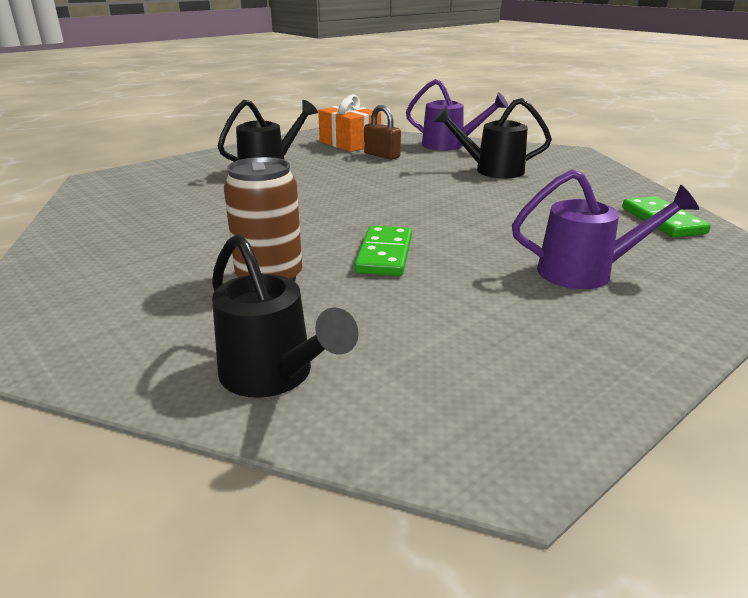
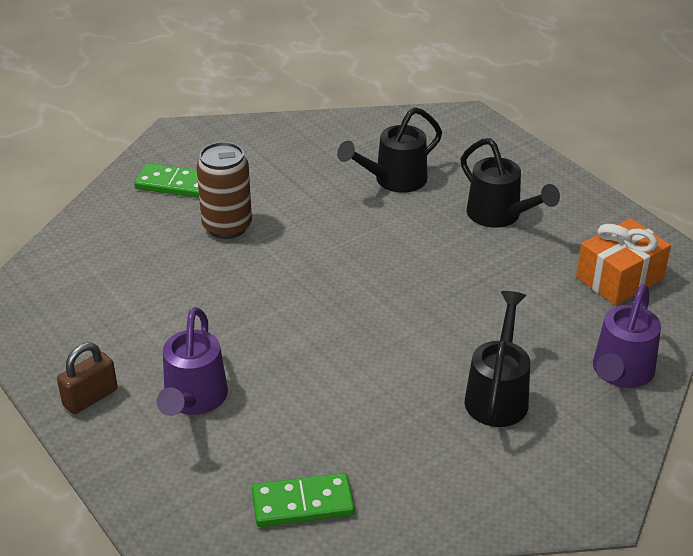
camera: 95 degrees right, 10 degrees up
(273, 375) = (104, 233): black watering can -> black watering can (394, 180)
(382, 155) = (561, 303): brown padlock -> brown padlock (90, 398)
(384, 254) = (257, 285): green domino -> green domino (174, 184)

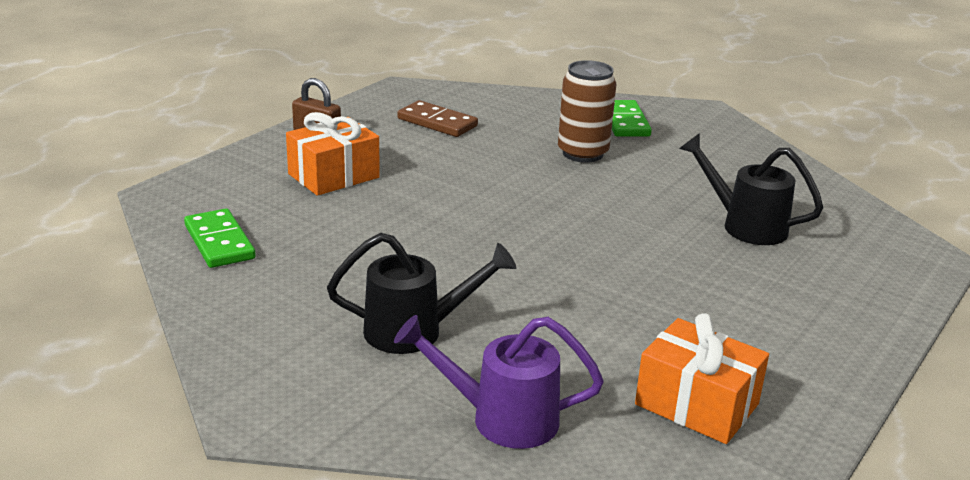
camera: 70 degrees right, 10 degrees down
(105, 302) = (437, 122): none -> brown domino
(193, 399) = (333, 176): purple watering can -> orange gift
(499, 216) = (745, 299): black watering can -> none

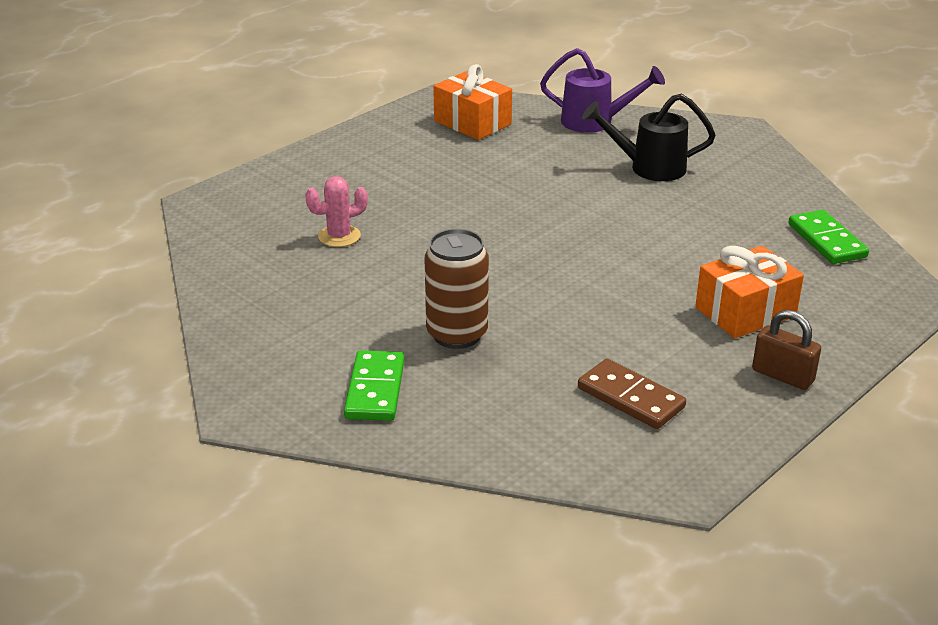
camera: 170 degrees left, 5 degrees up
(746, 226) = (339, 236): black watering can -> pink cactus

